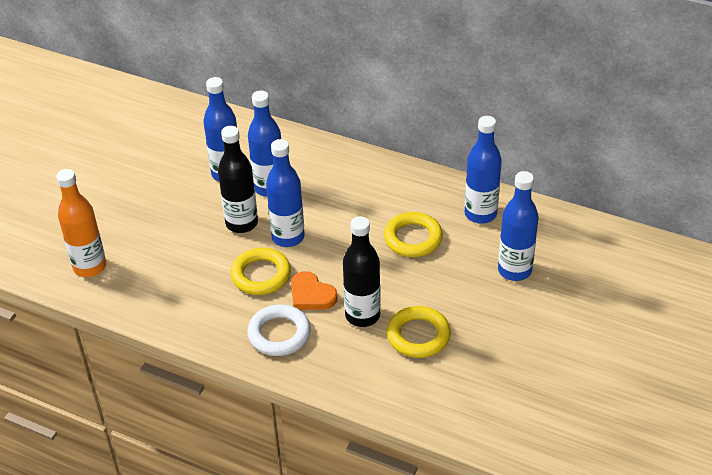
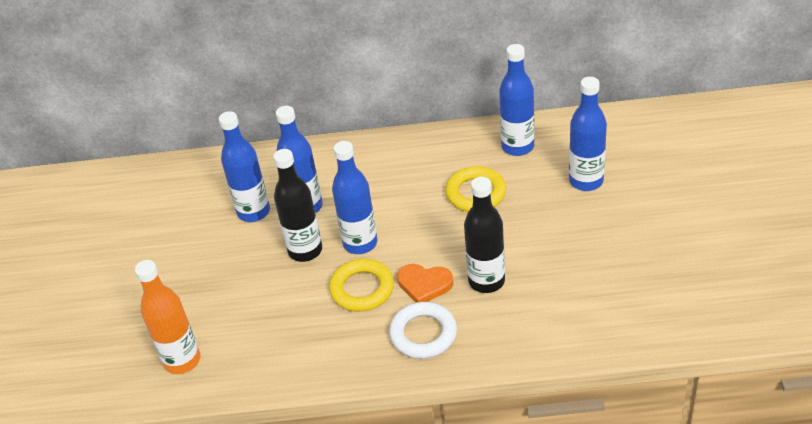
camera: 25 degrees left, 0 degrees up
(418, 335) = (550, 275): yellow ring -> none

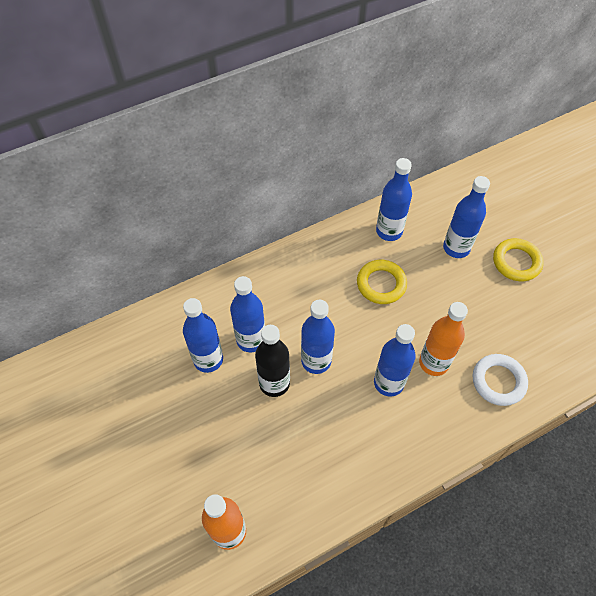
camera: 30 degrees left, 15 degrees up
(362, 289) = (342, 404): yellow ring -> yellow ring (516, 262)
(423, 334) = (413, 429): white ring -> white ring (498, 381)
(424, 284) = (388, 383): orange heart -> blue bottle
(486, 281) = (433, 363): black bottle -> orange bottle

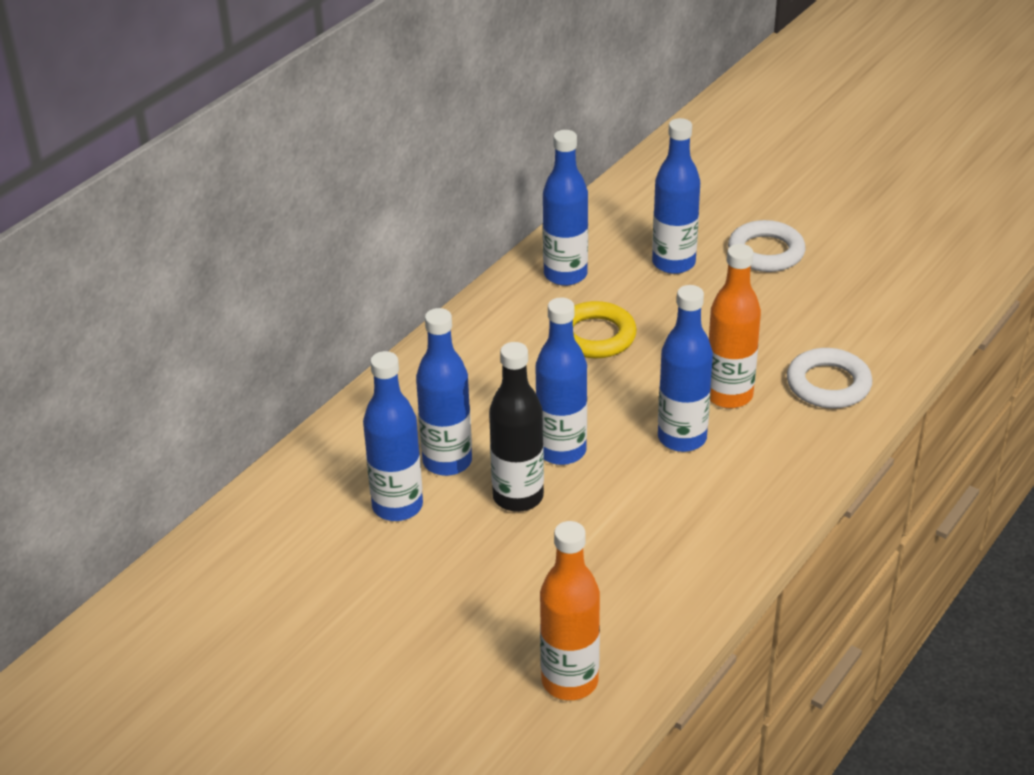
camera: 25 degrees left, 20 degrees down
(516, 262) = (766, 252): yellow ring -> white ring

